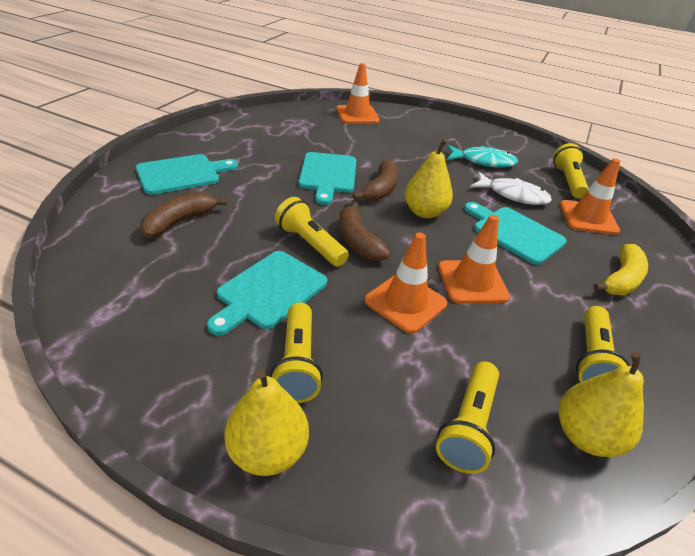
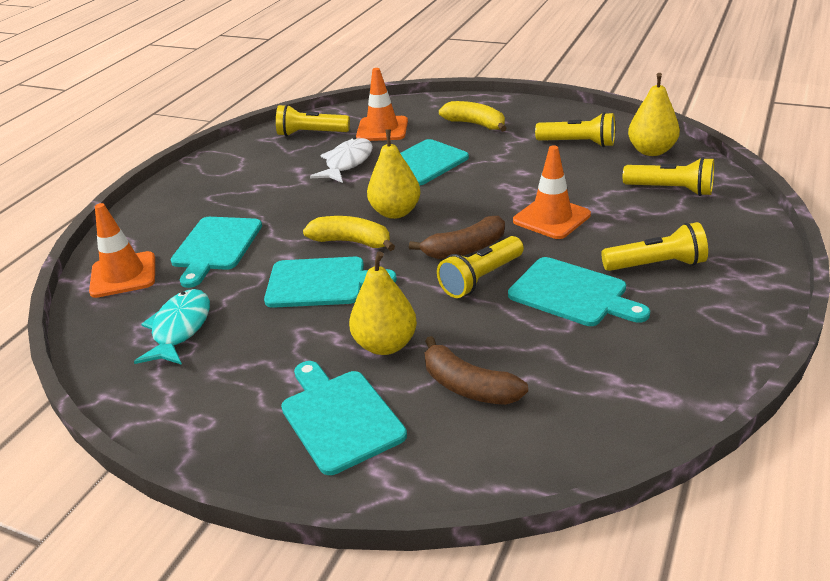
camera: 85 degrees left, 5 degrees down
(268, 451) = (748, 267): yellow pear -> yellow pear (385, 345)
(380, 189) = (352, 242): brown banana -> yellow banana
(384, 140) = (215, 247): none -> turquoise cutting board
(472, 282) = (507, 187): orange traffic cone -> none
(483, 161) = (271, 178): turquoise fish -> turquoise fish (180, 329)

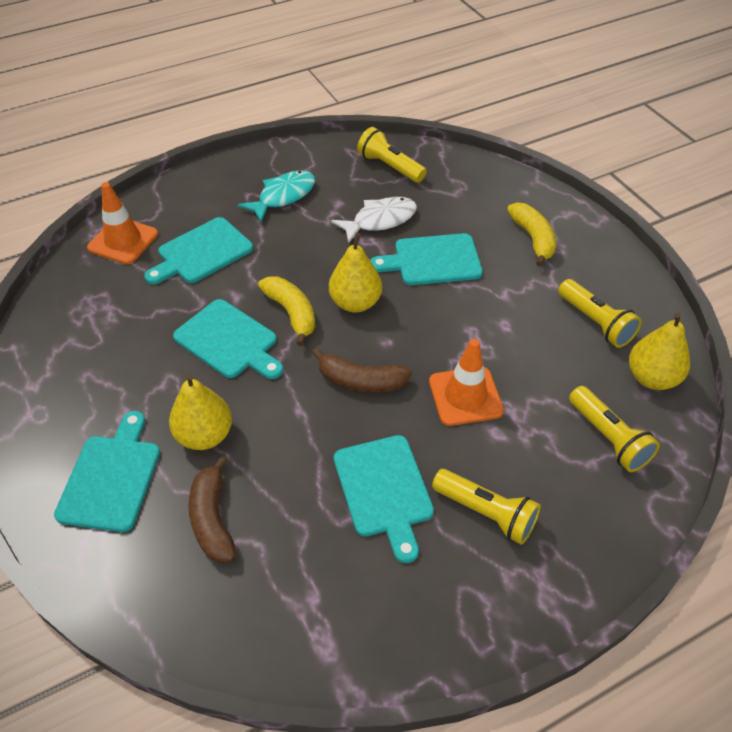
camera: 35 degrees right, 15 degrees up
(180, 329) = (105, 319): turquoise fish -> turquoise fish (283, 196)
(382, 129) = (449, 196): orange traffic cone -> none
(481, 279) = (337, 421): yellow flashlight -> none

